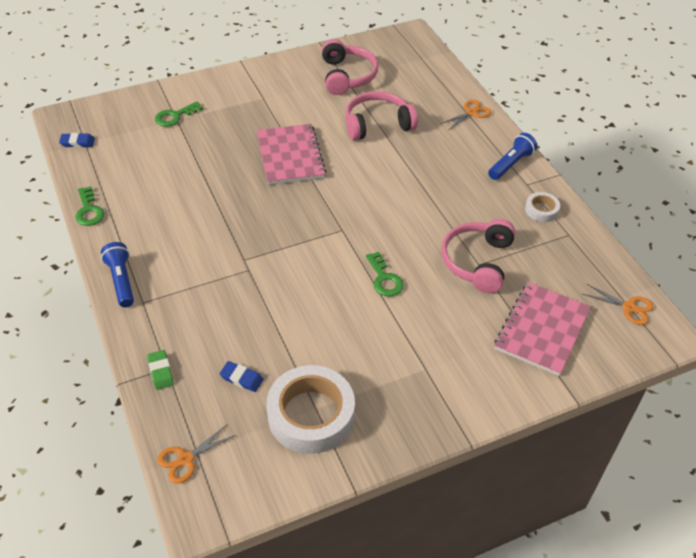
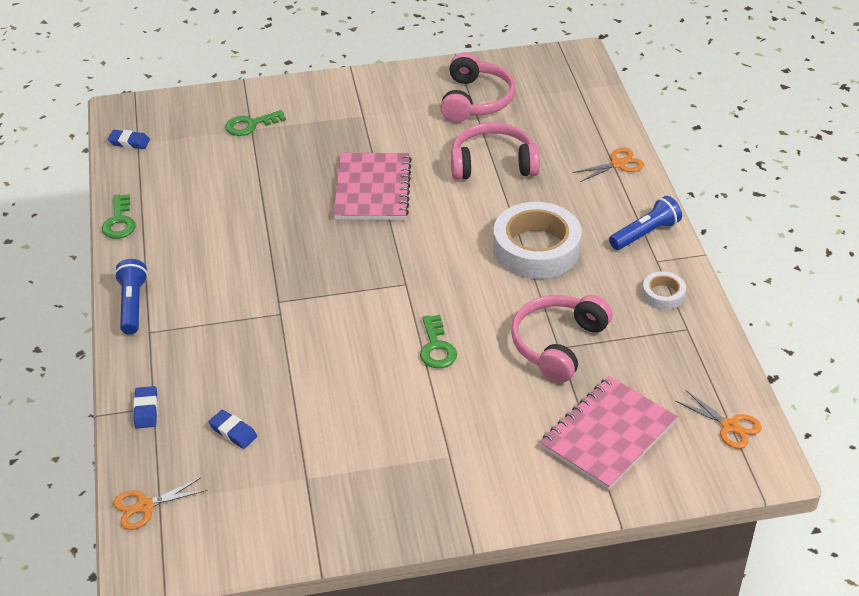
camera: 15 degrees right, 5 degrees down
(161, 371) = (146, 410): green eraser -> blue eraser
(311, 415) = (298, 484): white tape -> white tape (536, 249)

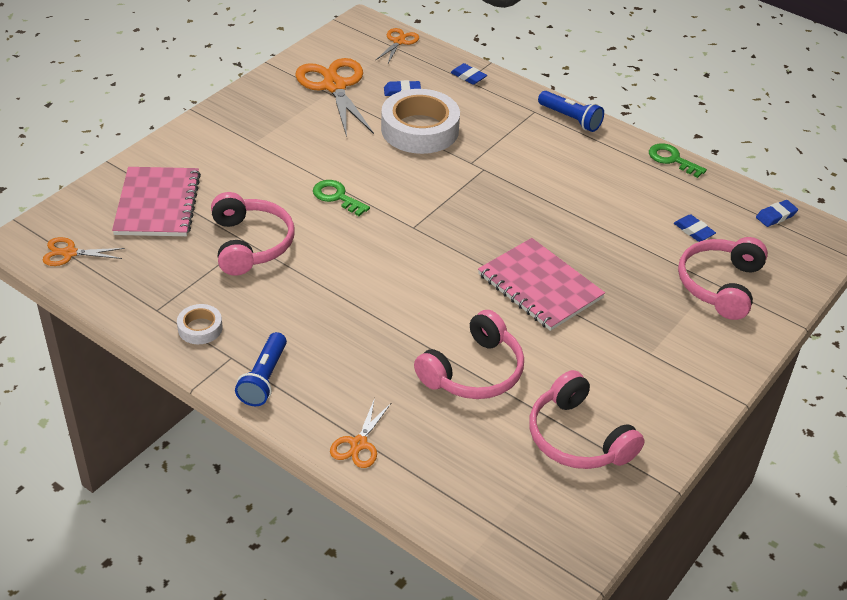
camera: 135 degrees right, 0 degrees up
(203, 164) = (693, 231): none -> blue eraser
(250, 125) = (720, 285): green key -> pink headphones
(290, 482) = (334, 86): none -> orange scissors
(536, 249) = (345, 310): white tape -> white tape (420, 129)

